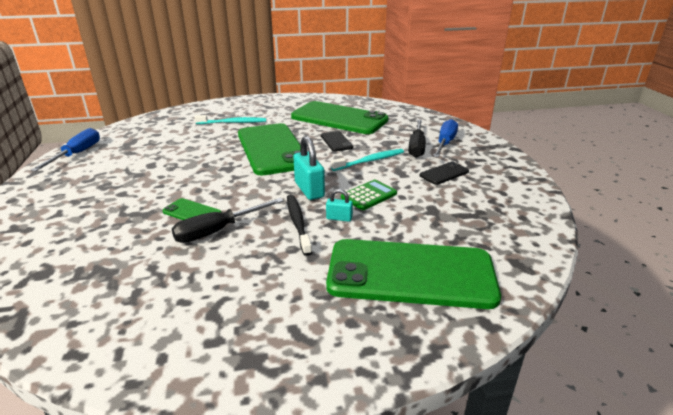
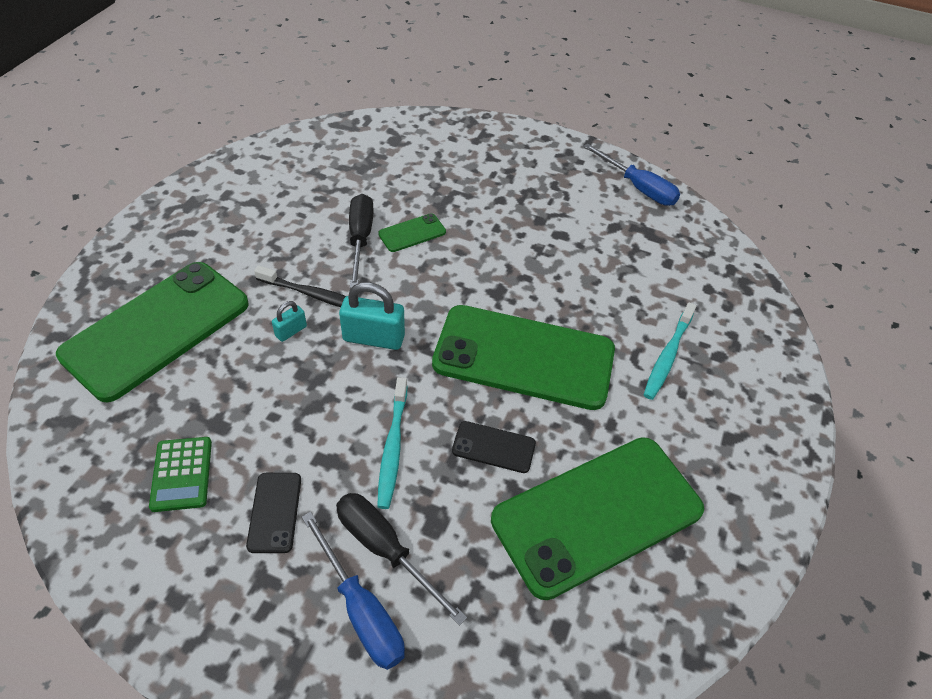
camera: 120 degrees right, 20 degrees up
(368, 195) = (307, 385): green calculator -> green calculator (182, 474)

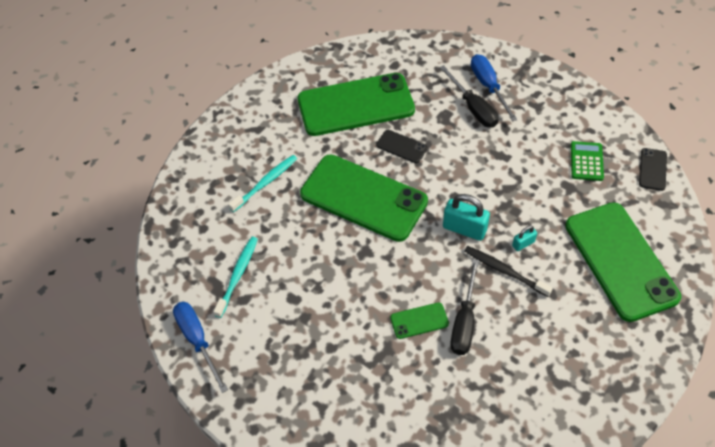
camera: 160 degrees left, 5 degrees up
(157, 329) = (620, 261): green phone -> green phone turned 75 degrees counterclockwise
(274, 512) = (532, 134): black phone -> black phone (652, 169)
(392, 447) = (462, 156): turquoise toothbrush -> turquoise toothbrush (238, 275)

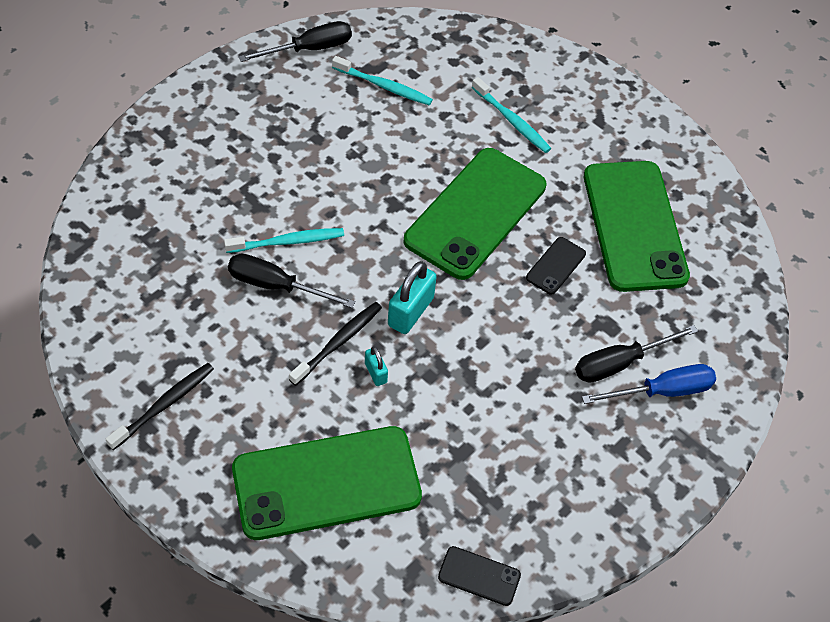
camera: 90 degrees right, 0 degrees up
(197, 340) = (309, 49): blue screwdriver -> black screwdriver
(419, 321) = (288, 242): green phone -> turquoise toothbrush
(586, 161) = (505, 487): green calculator -> none
(596, 379) = (164, 405): none -> black toothbrush

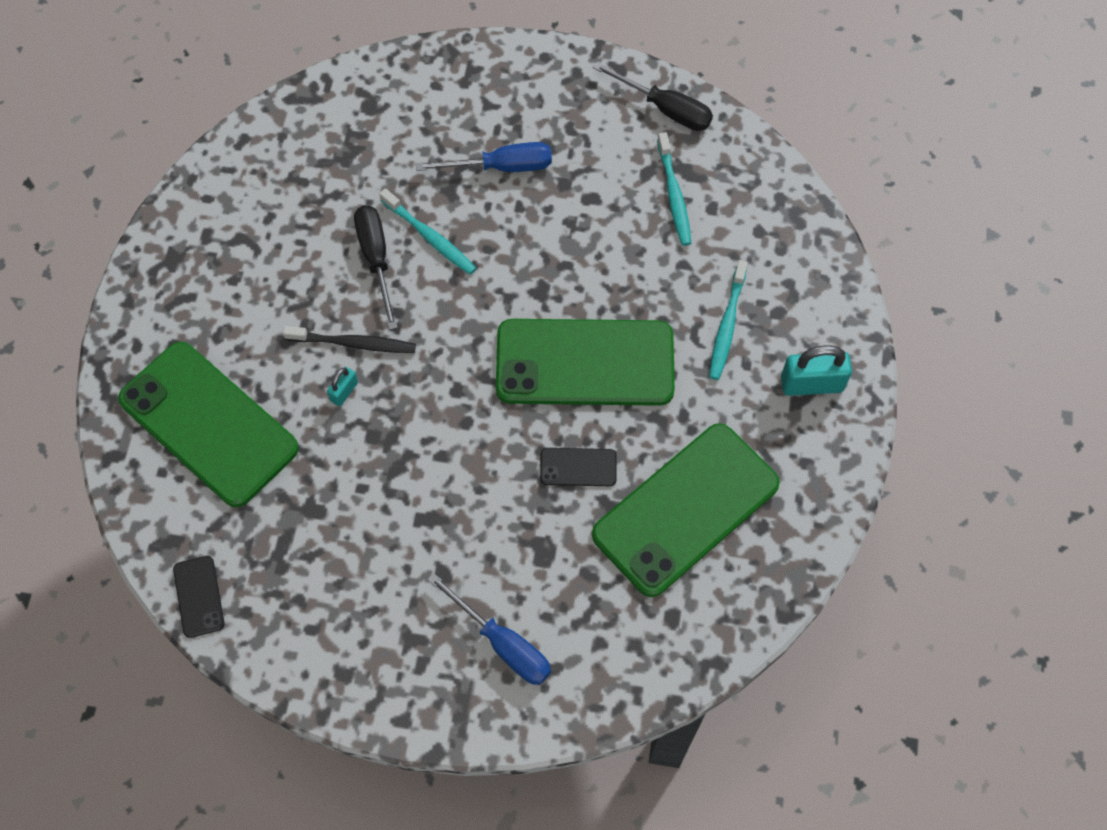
camera: 60 degrees right, 10 degrees up
(164, 405) = (199, 259): black toothbrush -> none
(268, 164) = (502, 167): none -> blue screwdriver
(410, 312) = (430, 378): turquoise padlock -> turquoise padlock (811, 384)
(620, 363) = (507, 587): black screwdriver -> none

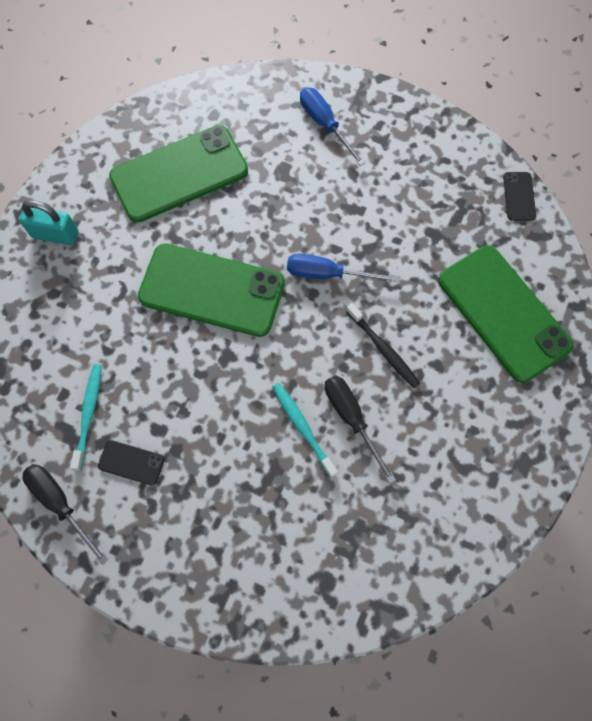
camera: 165 degrees left, 5 degrees up
(344, 392) = (397, 312): turquoise padlock -> none
(354, 343) = (383, 349): black toothbrush -> black toothbrush turned 150 degrees counterclockwise
(376, 259) = (351, 418): black screwdriver -> black screwdriver turned 150 degrees clockwise
(502, 167) = (223, 481): blue screwdriver -> blue screwdriver (327, 274)
(578, 467) = (242, 218): black phone -> black phone (131, 463)
(727, 325) = (96, 292): turquoise toothbrush -> none

